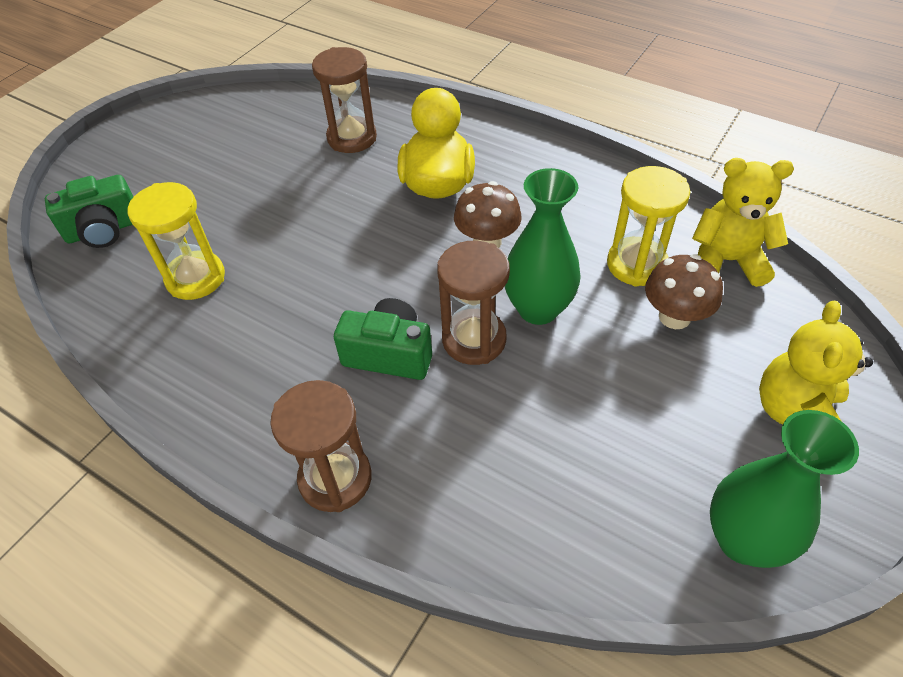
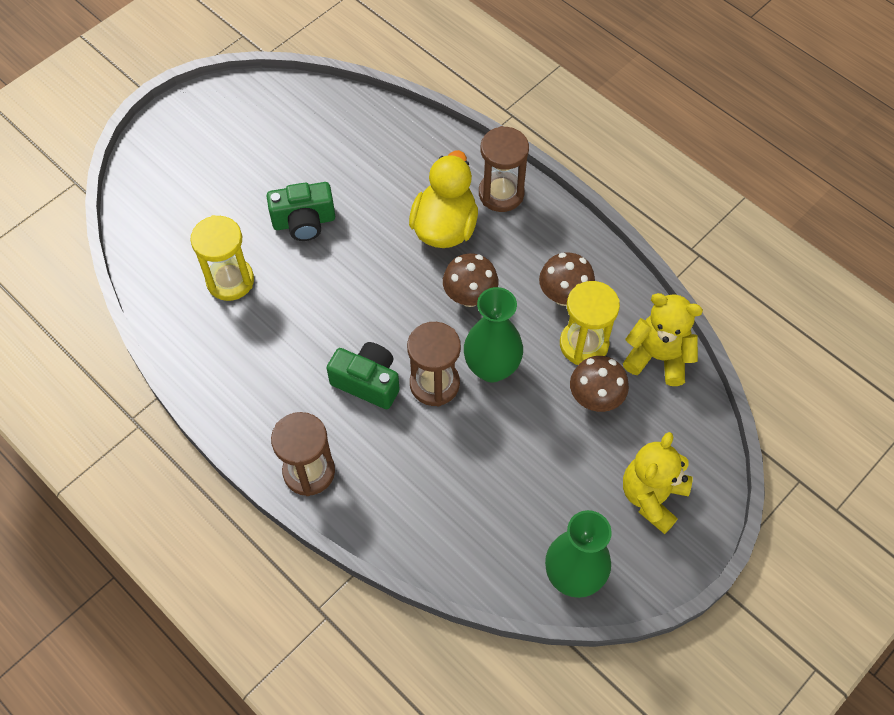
camera: 10 degrees right, 10 degrees up
(104, 230) = (161, 216): green camera -> green camera (304, 222)
(352, 138) = (382, 159): brown hourglass -> brown hourglass (501, 193)
(594, 222) = (564, 295): none -> brown mushroom

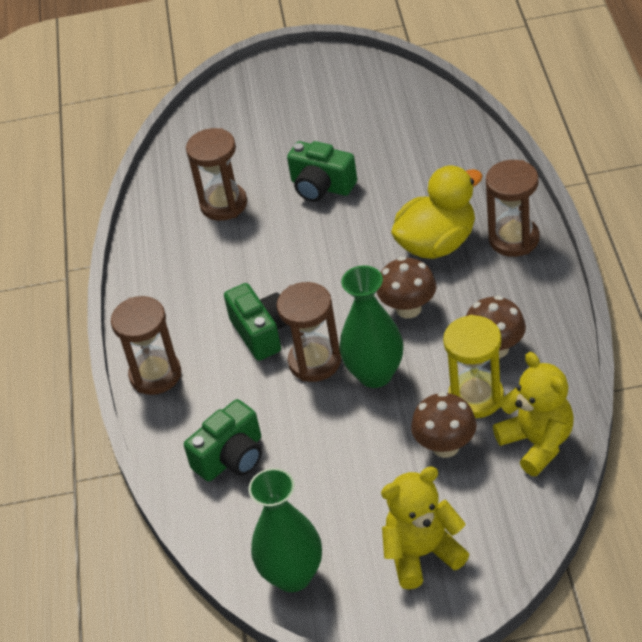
camera: 45 degrees right, 15 degrees down
(230, 281) = (223, 204): yellow hourglass -> brown hourglass
(439, 507) = (231, 457): none -> green camera

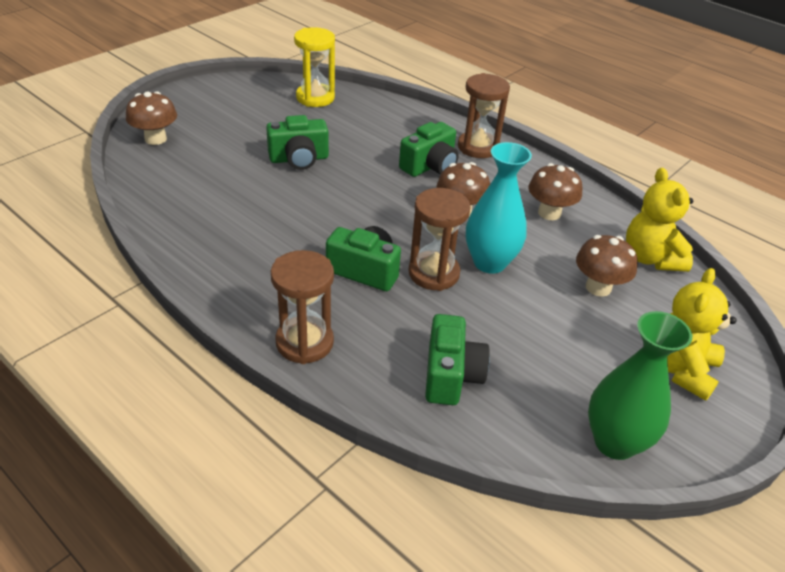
camera: 50 degrees left, 5 degrees down
(220, 115) = (155, 139): none -> brown mushroom
(223, 204) = (226, 195): brown hourglass -> none
(375, 374) = (489, 262): green vase -> turquoise vase
(437, 243) = (430, 166): yellow duck -> green camera
(476, 397) = (576, 247): yellow hourglass -> yellow hourglass (315, 98)
(537, 443) = (650, 258): yellow teddy bear -> yellow teddy bear turned 120 degrees counterclockwise

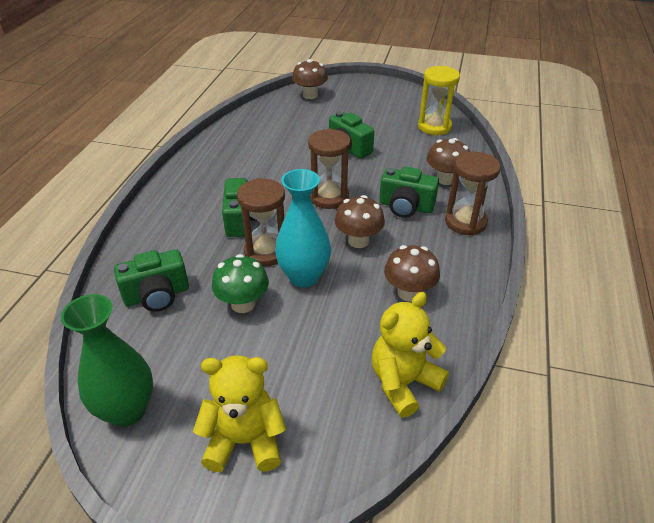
camera: 65 degrees right, 0 degrees up
(304, 342) = (153, 220): brown hourglass -> brown hourglass (329, 197)
(504, 315) = (243, 304): none -> green mushroom
(598, 287) = (323, 353): brown mushroom -> brown mushroom (445, 179)

